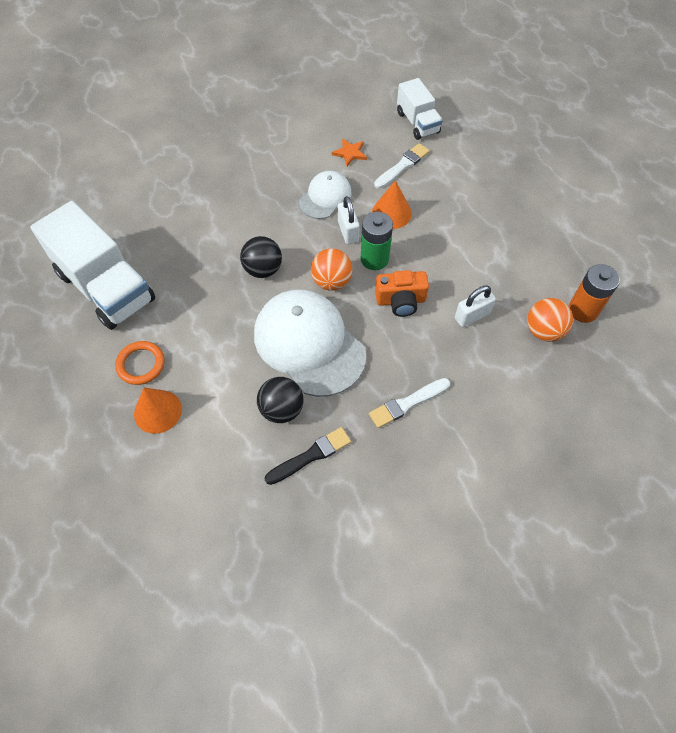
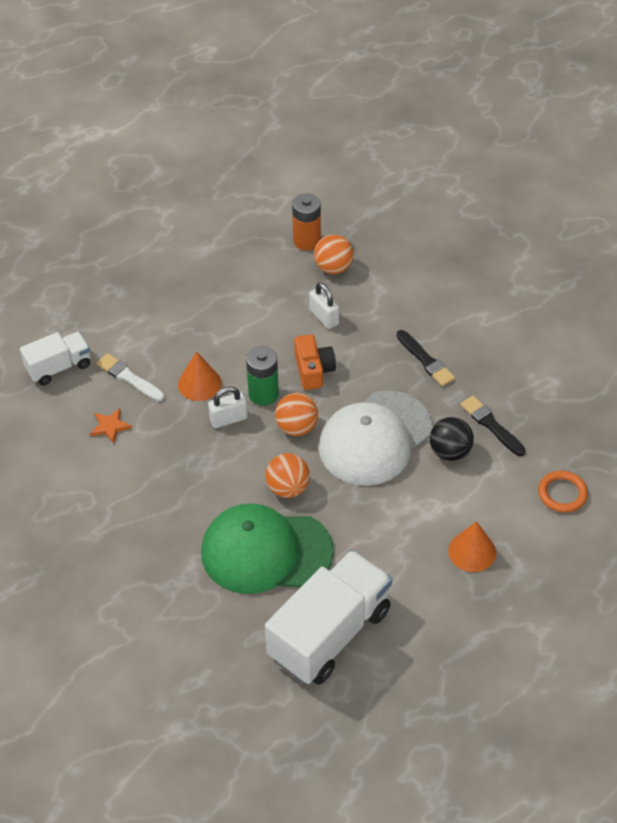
camera: 95 degrees left, 10 degrees down
(141, 364) = (422, 577): orange ring -> orange ring (562, 493)
(199, 249) = (266, 552): none -> green cap
(263, 269) = (288, 488): black ball -> orange ball
(325, 197) = (180, 443): white cap -> none
(407, 403) = (426, 360): white brush -> black brush

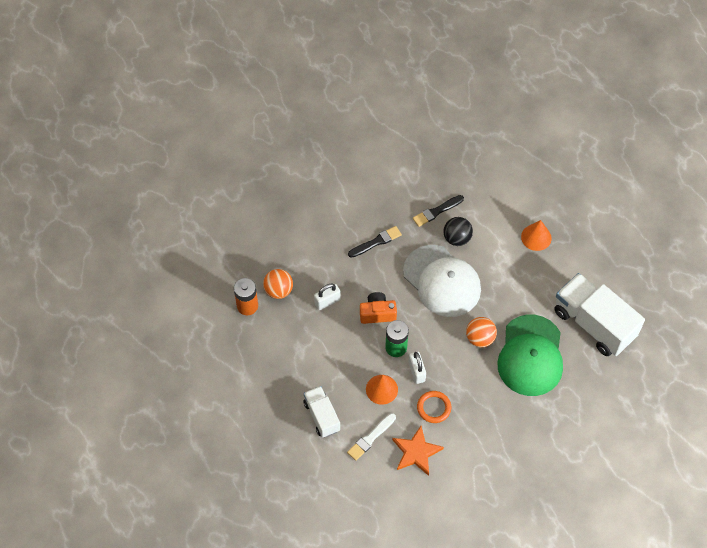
camera: 85 degrees left, 10 degrees up
(59, 367) = (355, 488): white truck -> white truck (322, 416)
(110, 426) = (416, 452): orange star -> orange star, size x1.68
(296, 427) = (428, 328): orange ball -> none
(562, 493) = (495, 181): orange ring -> orange ring (434, 408)

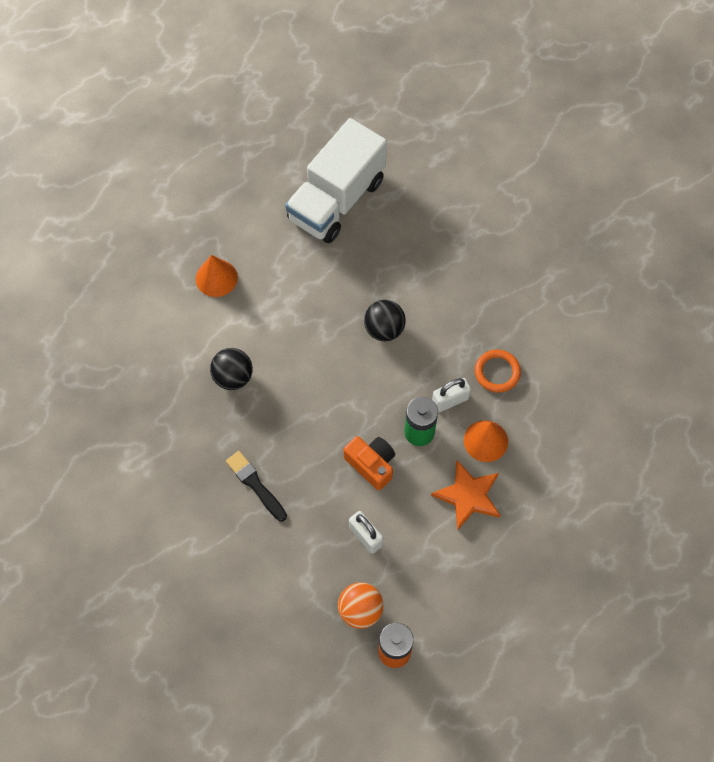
camera: 100 degrees left, 5 degrees up
(322, 416) = (543, 512): white truck -> none
(370, 438) = (559, 443): white brush -> none
(377, 313) = (371, 464): orange camera -> orange camera turned 150 degrees clockwise
(416, 452) = (564, 385): orange star -> orange star (468, 496)
(436, 211) = (192, 409): black brush -> none
(442, 281) = (305, 387): white cap -> none
(480, 338) = (384, 329): orange ball -> black ball
(531, 356) = (397, 267): green cap -> none

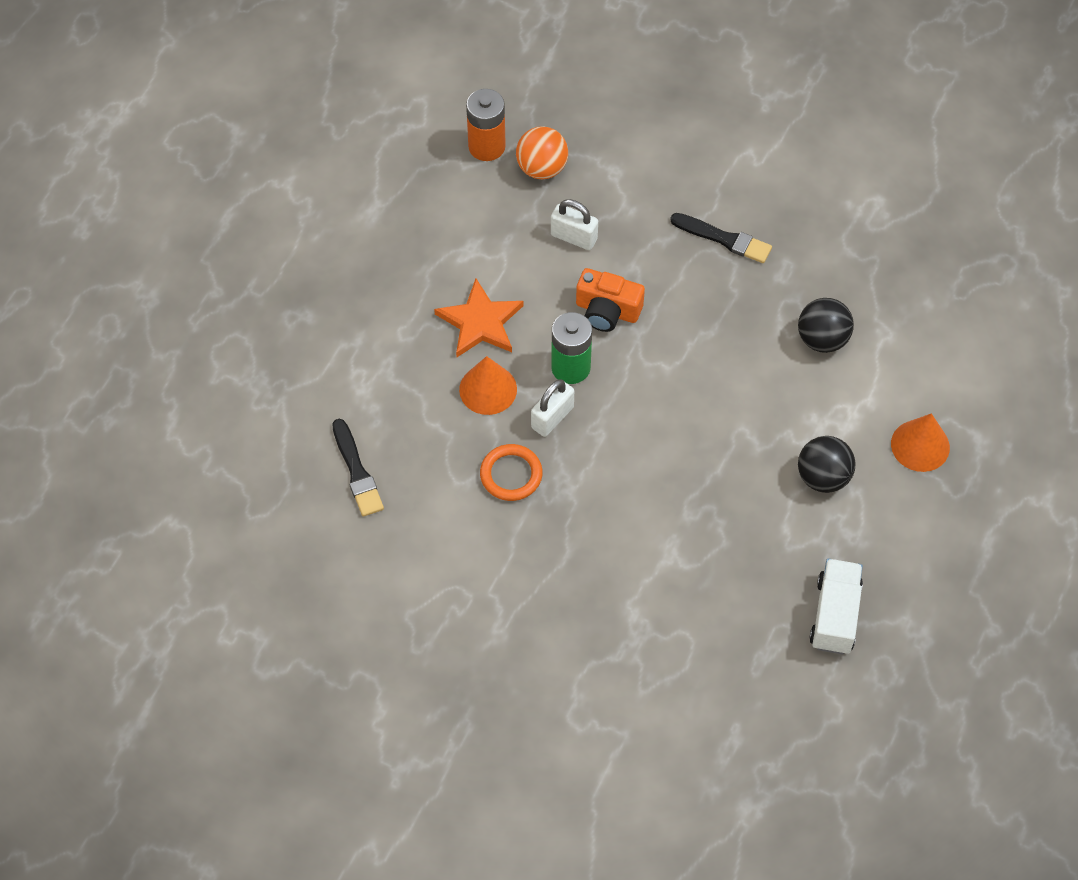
camera: 155 degrees right, 5 degrees down
(336, 200) = (834, 615): white truck -> white truck, size x0.55
(384, 329) = (676, 469): black ball -> black ball (823, 477)
(603, 419) = (357, 471): none -> black brush

